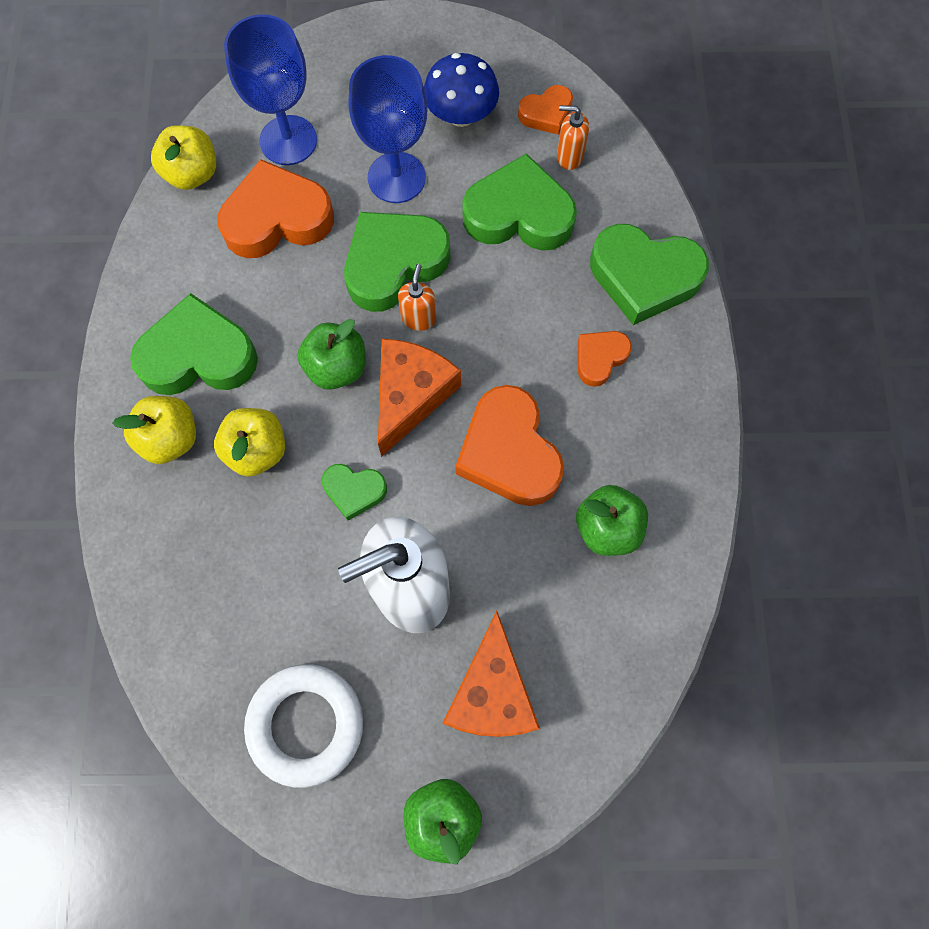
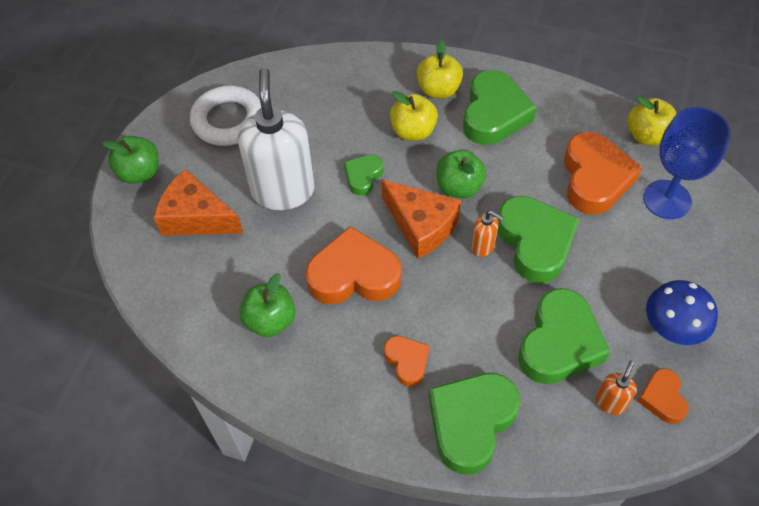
camera: 110 degrees right, 15 degrees down
(396, 177) = (616, 263): blue goblet -> none

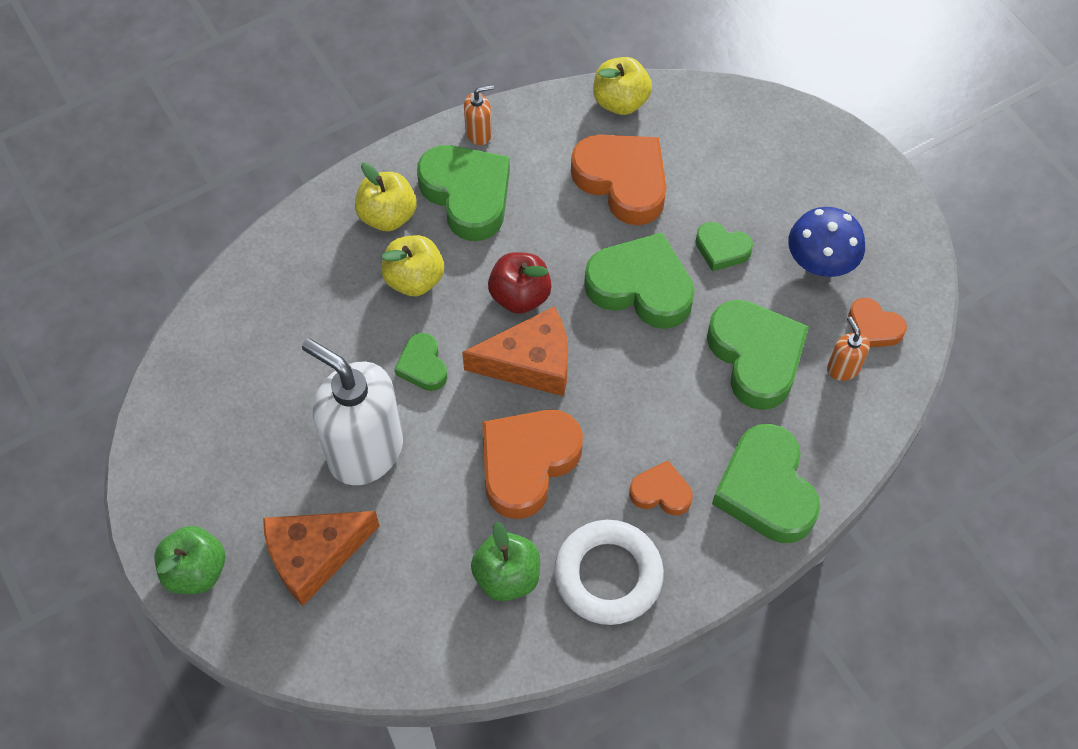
camera: 50 degrees left, 5 degrees up
(228, 120) = (217, 434): white ring -> white ring (608, 575)
(459, 187) = (520, 296): green apple -> red apple
(483, 246) = (604, 332): orange soap dispenser -> orange soap dispenser (479, 133)
(612, 264) = (721, 249): none -> green heart
(667, 199) = (699, 149): blue goblet -> none

